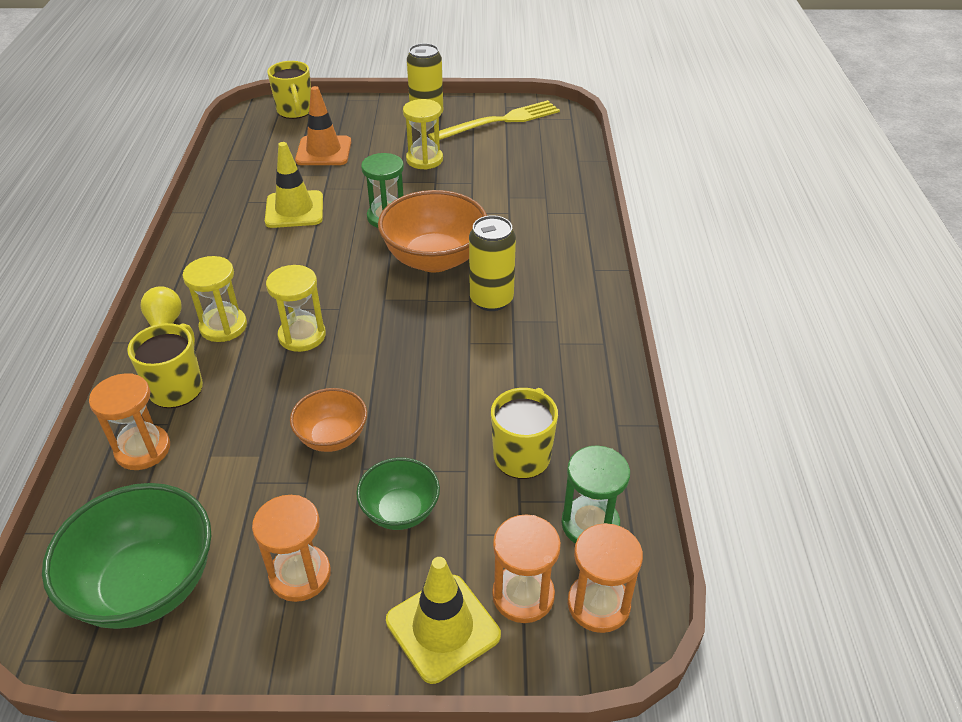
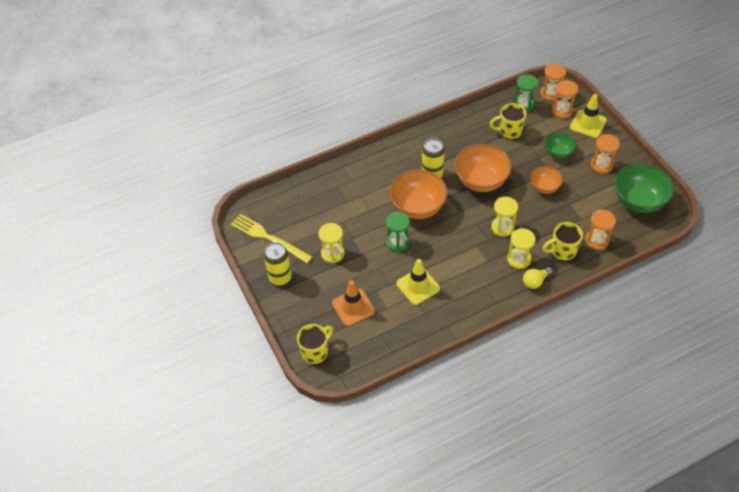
camera: 115 degrees left, 10 degrees up
(426, 353) = (481, 181): none -> orange bowl

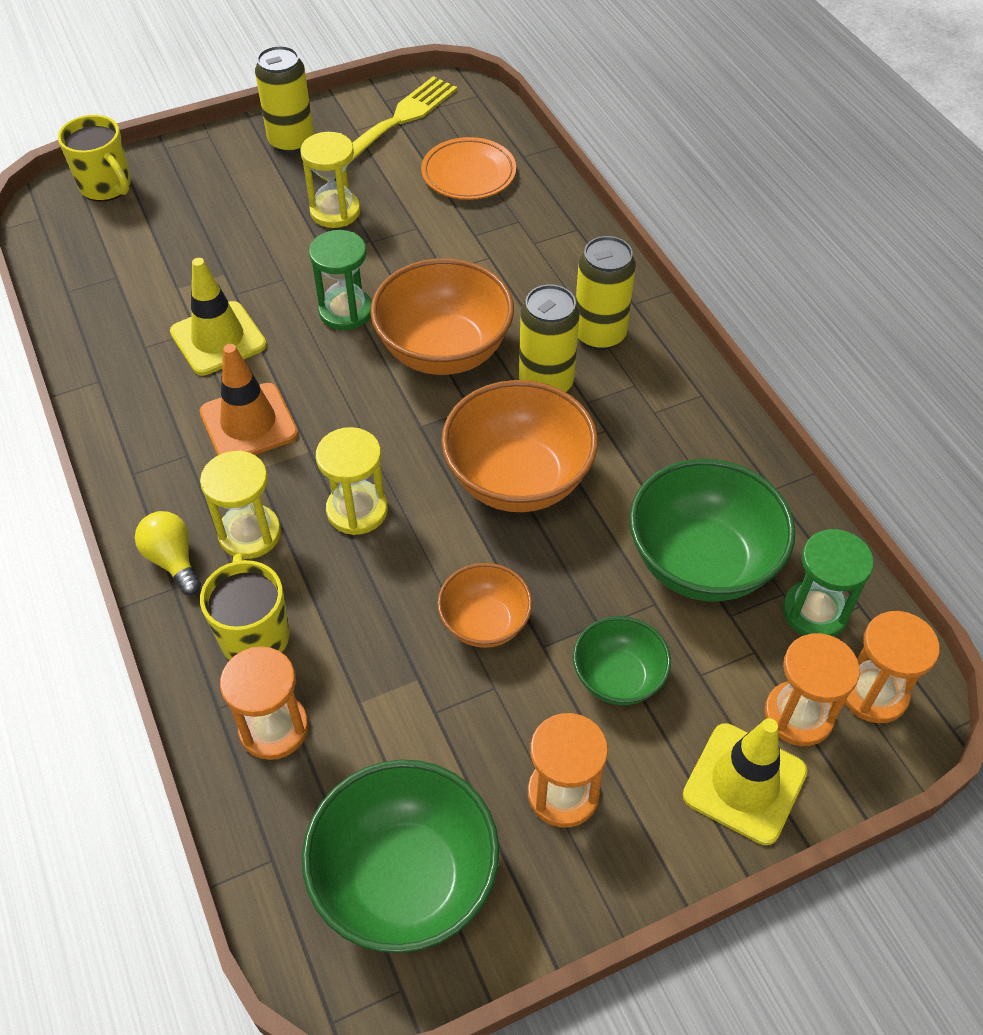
camera: 90 degrees right, 0 degrees up
(305, 206) = (468, 174): none -> orange plate
(353, 307) = (193, 238): orange traffic cone -> orange traffic cone (249, 423)
(404, 159) = (599, 334): none -> yellow can
(509, 131) = (701, 562): yellow mug -> green bowl

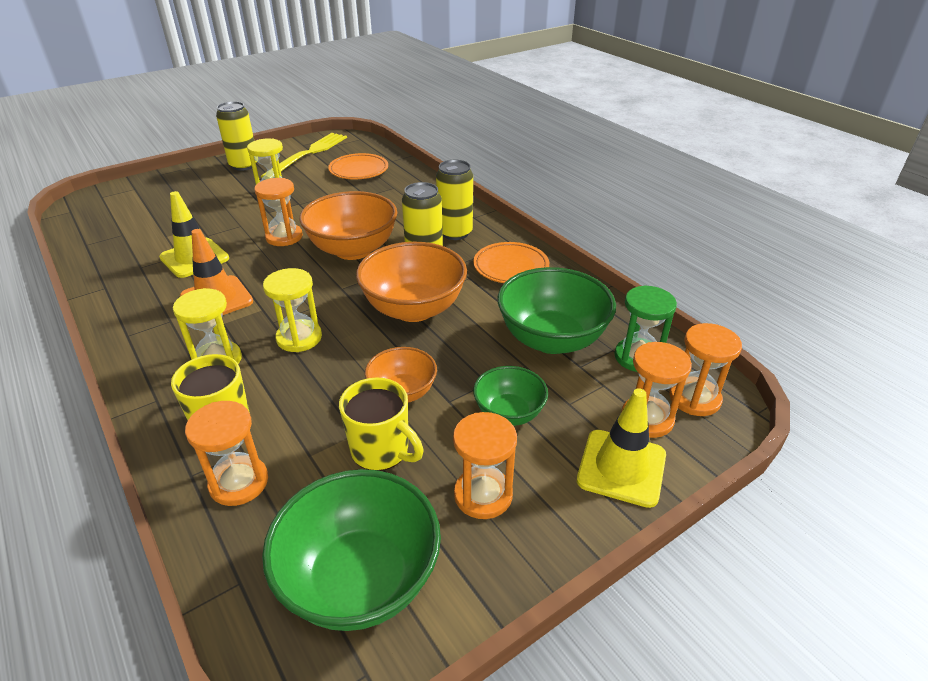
camera: 10 degrees left, 15 degrees down
(106, 186) = (119, 193): yellow mug -> yellow mug (381, 451)
(173, 560) = (156, 383): yellow light bulb -> none
(346, 311) = (284, 237): green hourglass -> orange hourglass
(671, 417) = (511, 267): none -> orange plate

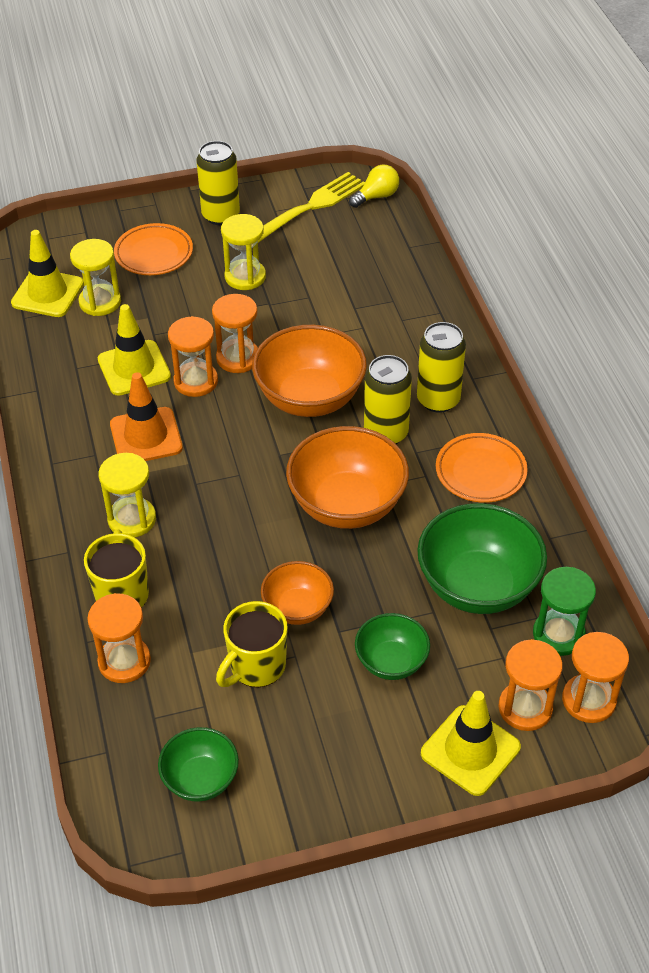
camera: 20 degrees right, 10 degrees up
(106, 227) = (48, 293): none -> yellow traffic cone
(299, 338) = (217, 512): yellow hourglass -> yellow hourglass (100, 302)
(357, 141) = (376, 196): none -> yellow light bulb
(359, 170) = (360, 257): orange plate -> orange plate (154, 254)
(360, 579) = (200, 779): green bowl -> green bowl, size x0.57
(381, 451) = (256, 666): yellow mug -> yellow mug turned 75 degrees clockwise
(483, 495) = (330, 737): orange hourglass -> orange hourglass (196, 381)

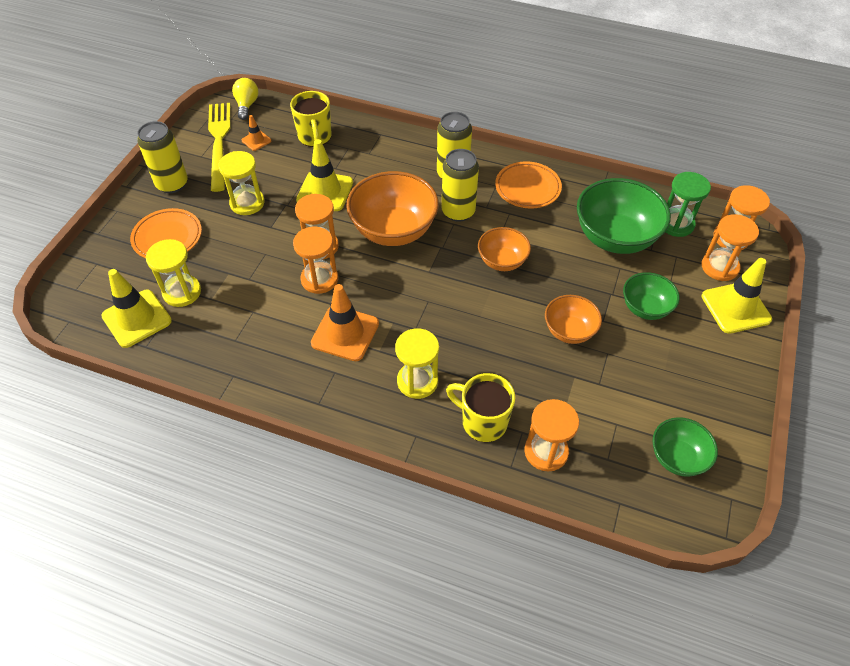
camera: 55 degrees left, 5 degrees up
(134, 368) = (271, 306): yellow traffic cone -> yellow traffic cone (325, 191)
(256, 666) = (602, 378): yellow mug -> yellow mug (315, 137)
(334, 232) = (256, 140): none -> orange traffic cone
(347, 505) = (502, 261): orange bowl -> orange bowl, size x0.57

